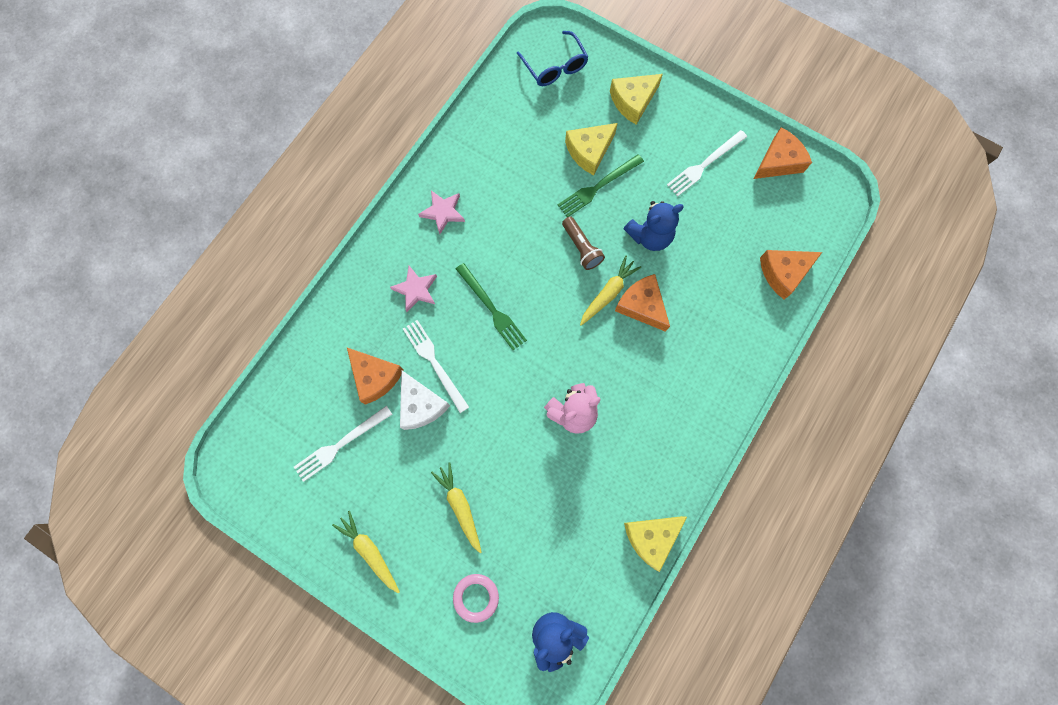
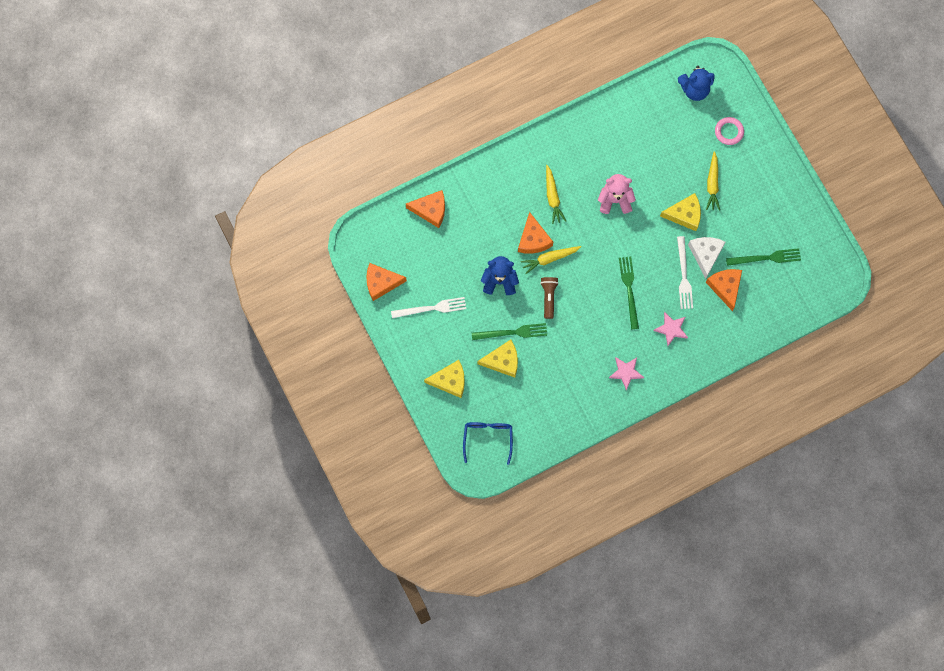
camera: 150 degrees left, 0 degrees up
(340, 444) = (766, 258): white fork -> green fork
(370, 551) = (777, 188): yellow carrot -> yellow carrot (552, 197)
(651, 537) = (611, 108): yellow cheese -> yellow cheese (684, 214)

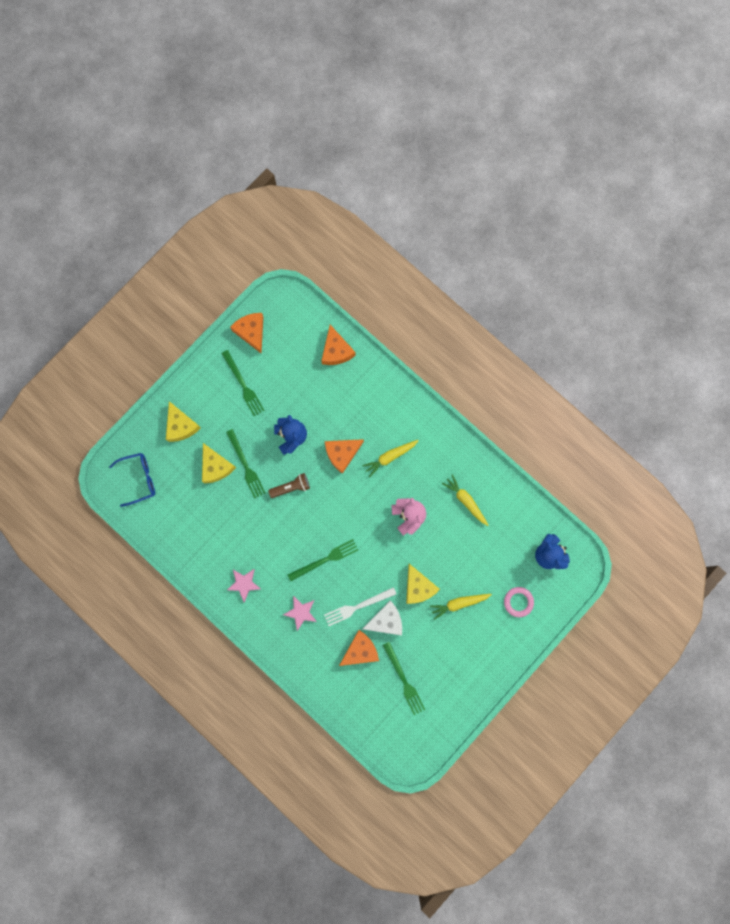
camera: 70 degrees right, 5 degrees up
(431, 308) = (243, 385): white fork -> green fork
(549, 259) = (328, 475): yellow carrot -> yellow carrot (465, 500)

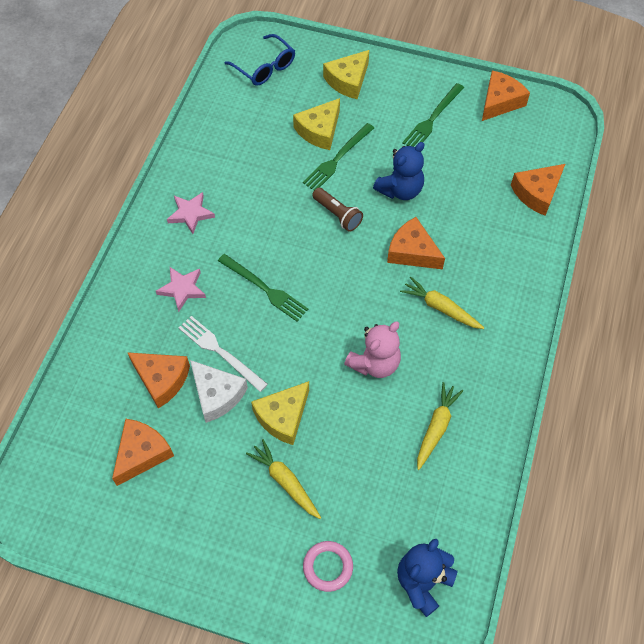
camera: 65 degrees right, 20 degrees down
(404, 680) = (142, 453): green fork -> orange cheese

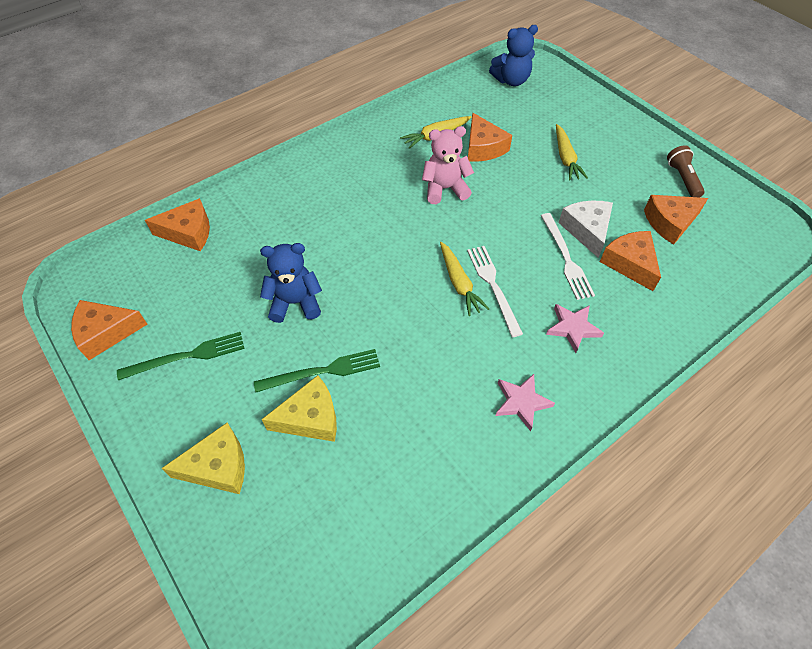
camera: 145 degrees left, 5 degrees down
(264, 67) = (294, 564): blue glasses -> none
(265, 289) = (493, 286): green fork -> white fork
(283, 417) = (542, 192): yellow cheese -> none
(328, 567) = (565, 110): pink ring -> none
(337, 215) = (374, 314): brown flashlight -> brown flashlight (682, 179)
(412, 252) = (340, 246): orange cheese -> orange cheese (483, 147)
(440, 308) = (360, 196): yellow carrot -> yellow carrot (459, 283)

